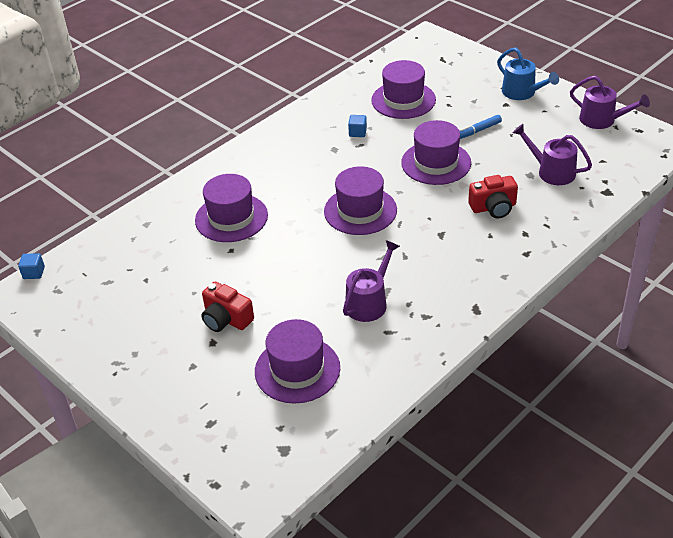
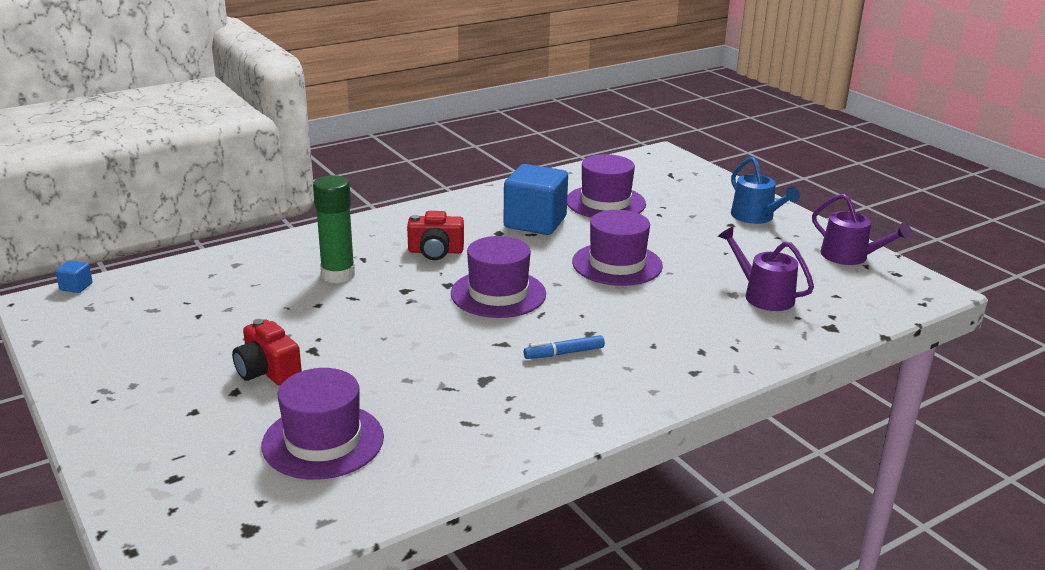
camera: 10 degrees right, 15 degrees down
(231, 218) = (338, 275): purple hat -> green glue stick
(357, 132) = (535, 222): blue cube -> blue cube, size x2.50
(369, 302) = (458, 386): purple watering can -> none
(478, 131) = (685, 243): blue marker -> blue marker (564, 353)
(493, 207) = (671, 318): red camera -> red camera (435, 251)

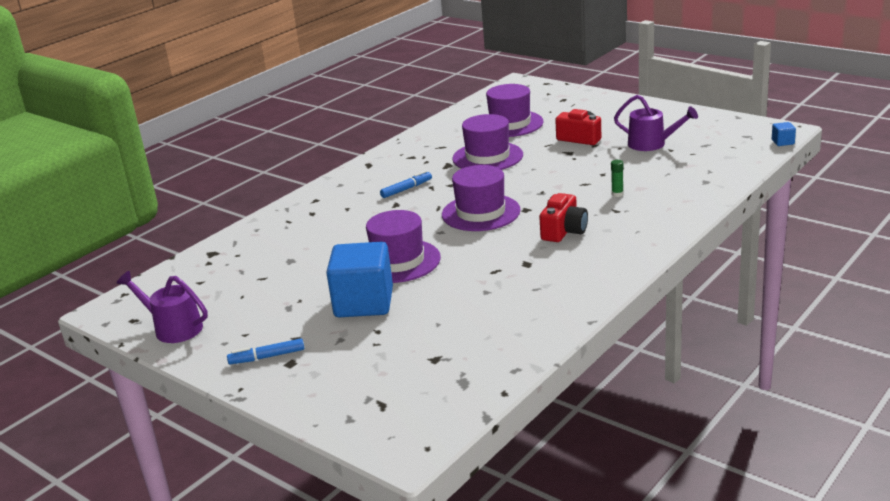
camera: 165 degrees right, 0 degrees up
(338, 275) = (617, 194): green glue stick -> green glue stick, size x0.42
(435, 251) = (564, 231): red camera -> red camera turned 135 degrees clockwise
(535, 222) = (501, 284): blue cube -> blue cube (364, 303)
(605, 202) = (443, 331): purple hat -> purple hat (487, 157)
(756, 217) = (267, 357): blue watering can -> blue marker
(763, 295) = (264, 265): purple watering can -> purple watering can (651, 144)

